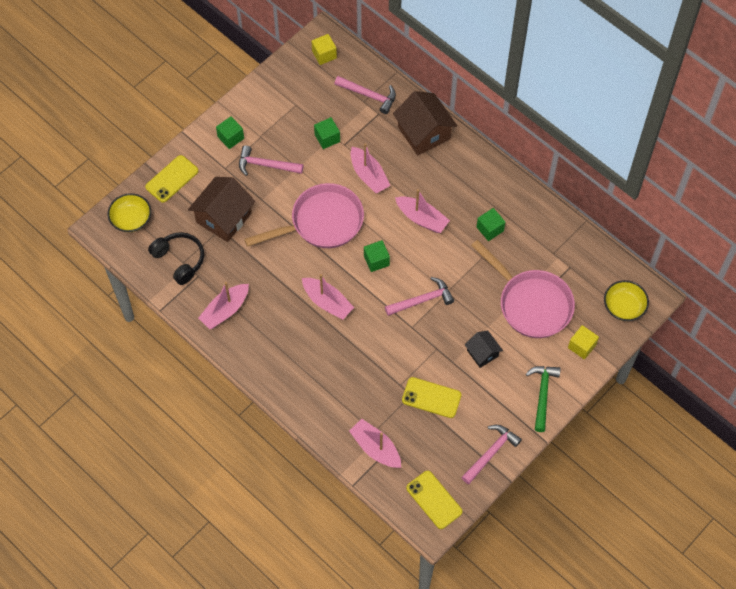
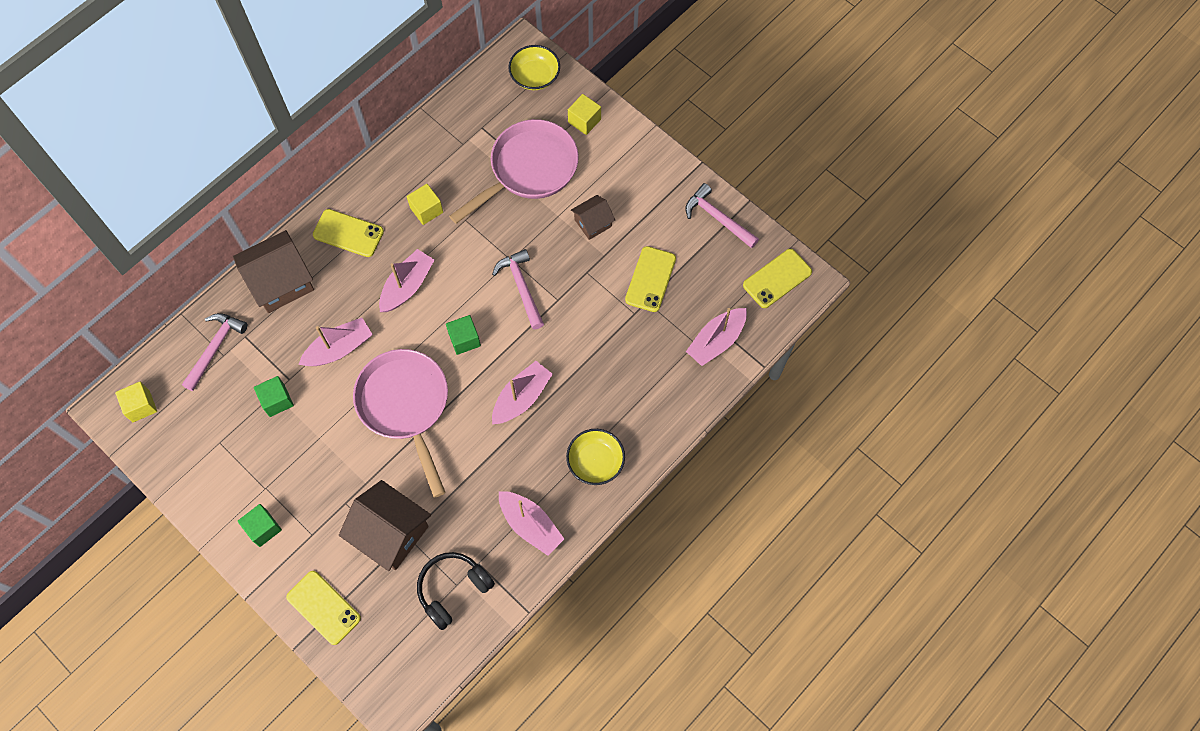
camera: 90 degrees left, 5 degrees up
(131, 219) = (385, 661): yellow bowl -> yellow bowl (595, 462)
(266, 165) = (312, 479): pink hammer -> none
(467, 175) = (348, 233): none -> yellow phone
(482, 353) = (593, 223): black house -> brown house
(490, 229) = (426, 210): green cube -> yellow cube
(542, 395) = (645, 163): green hammer -> none

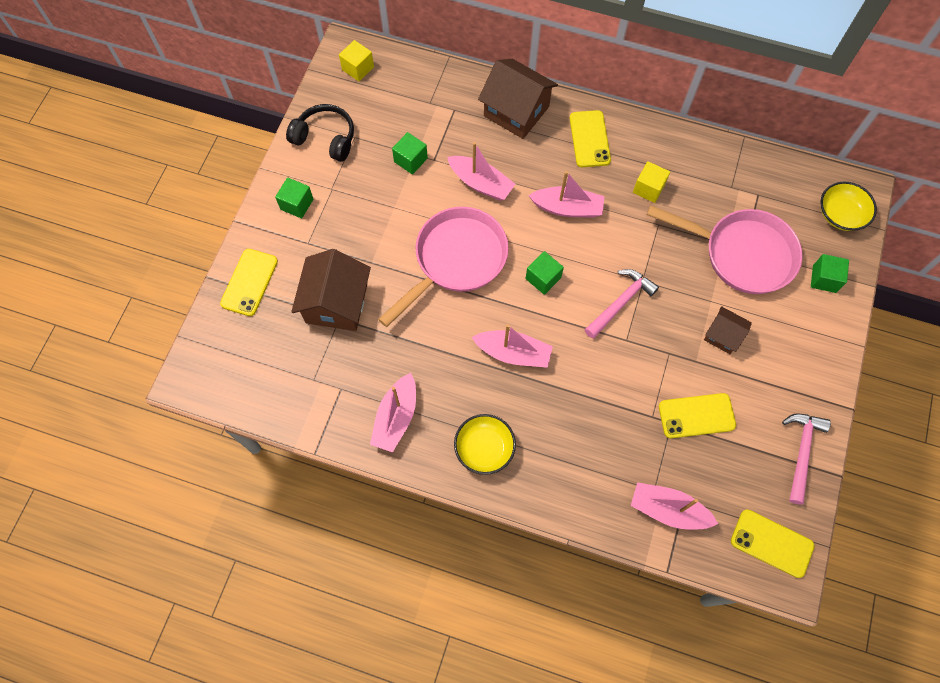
camera: 65 degrees right, 0 degrees up
(215, 348) = (432, 94): pink hammer -> none
(453, 589) = (308, 378): black headphones -> black headphones (325, 138)
(584, 121) = (824, 279): yellow cube -> green cube

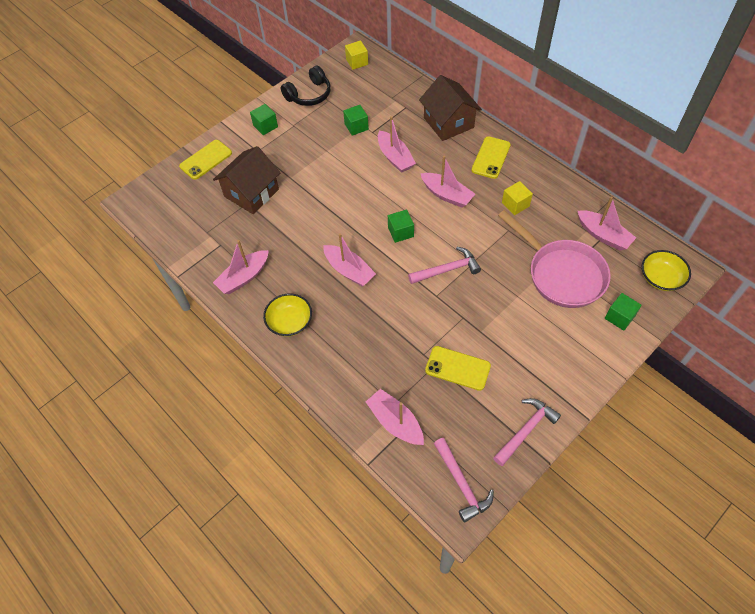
camera: 30 degrees right, 10 degrees down
(325, 138) = (309, 95): black headphones -> black headphones turned 90 degrees clockwise
(456, 260) = (347, 198): pink pan -> none
(723, 335) = (512, 323): brown house -> none
(759, 188) = (603, 235): none -> pink boat
(771, 543) = (461, 483): yellow phone -> pink hammer

